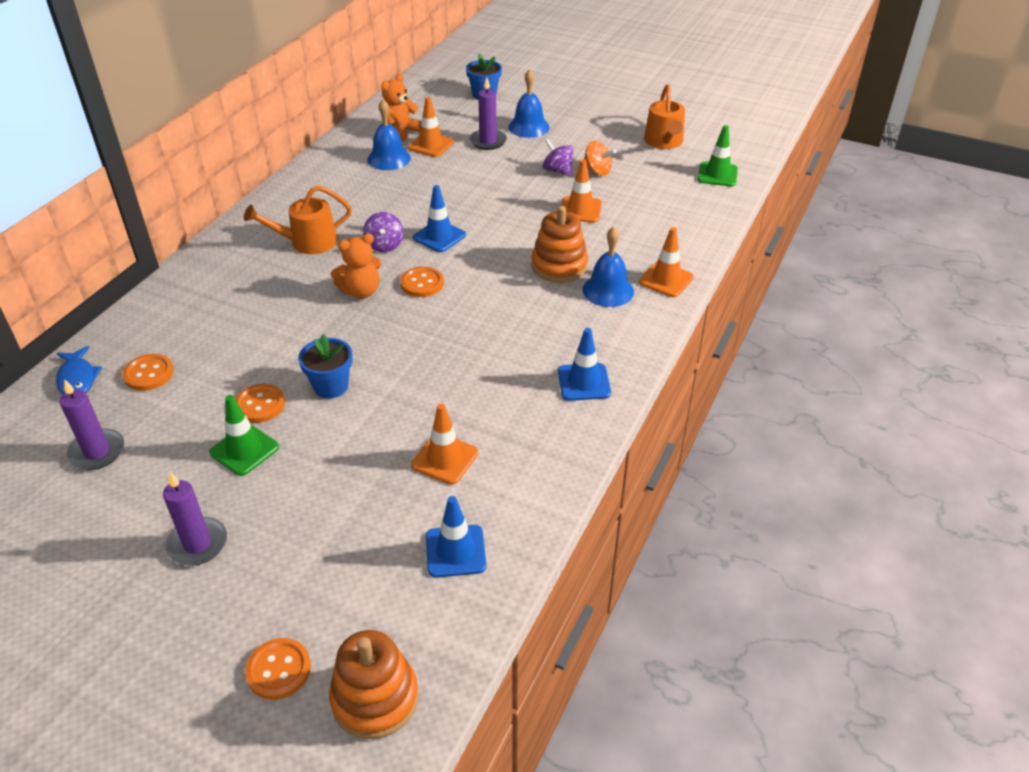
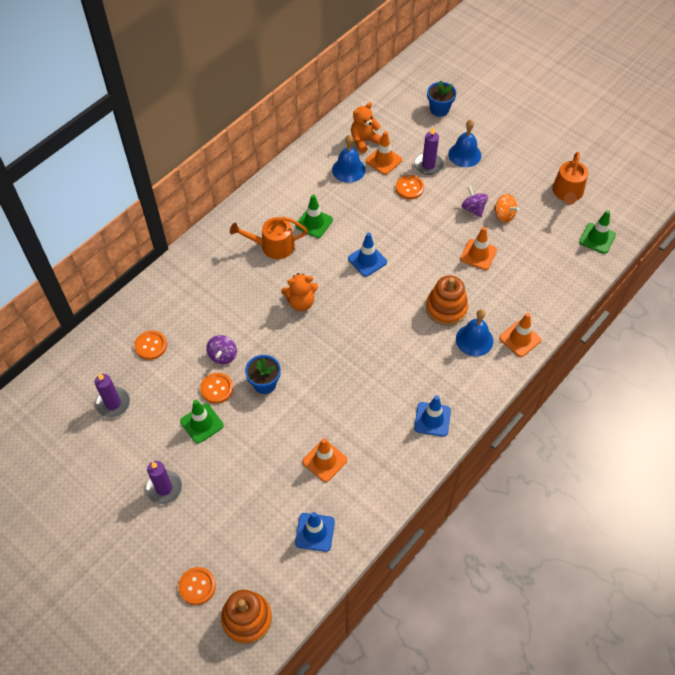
camera: 15 degrees right, 15 degrees up
(77, 379) = (106, 340): blue fish -> none
(357, 212) = (314, 223): none -> green traffic cone
(384, 245) = (326, 261): purple spinning top -> purple spinning top (223, 355)
(422, 283) = (344, 304): orange button -> orange button (409, 188)

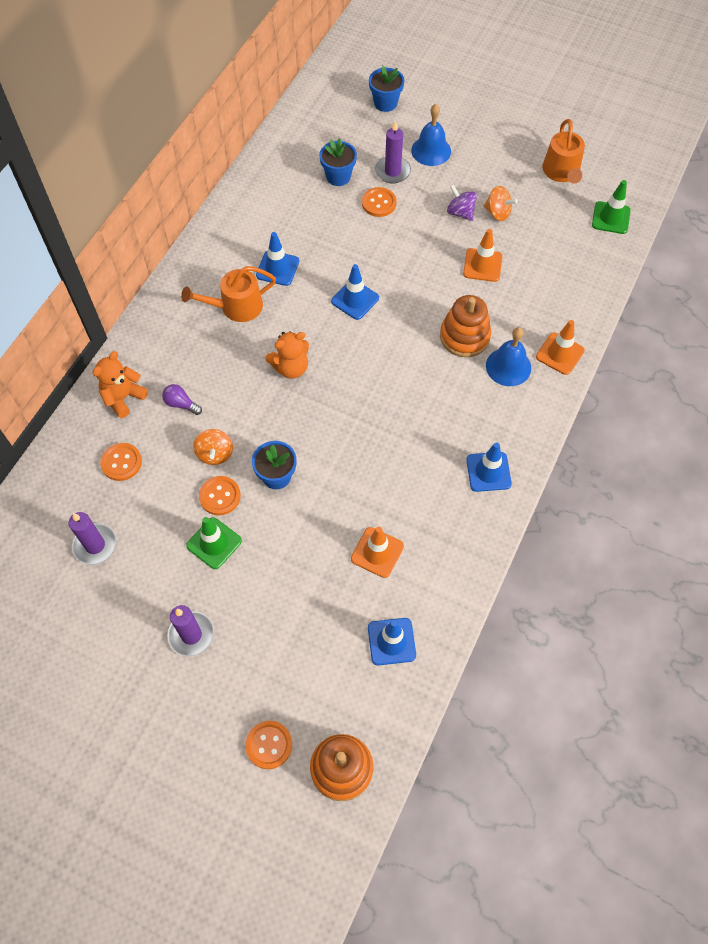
camera: 15 degrees left, 5 degrees up
(208, 311) = (181, 404): none -> purple light bulb
(223, 355) = (215, 454): purple spinning top -> orange spinning top
(314, 223) = (277, 268): green traffic cone -> blue traffic cone
(348, 169) = (299, 196): blue bell -> none
(364, 141) = (308, 158): orange teddy bear -> orange teddy bear (123, 398)
(383, 160) = (338, 176): orange traffic cone -> blue flower pot

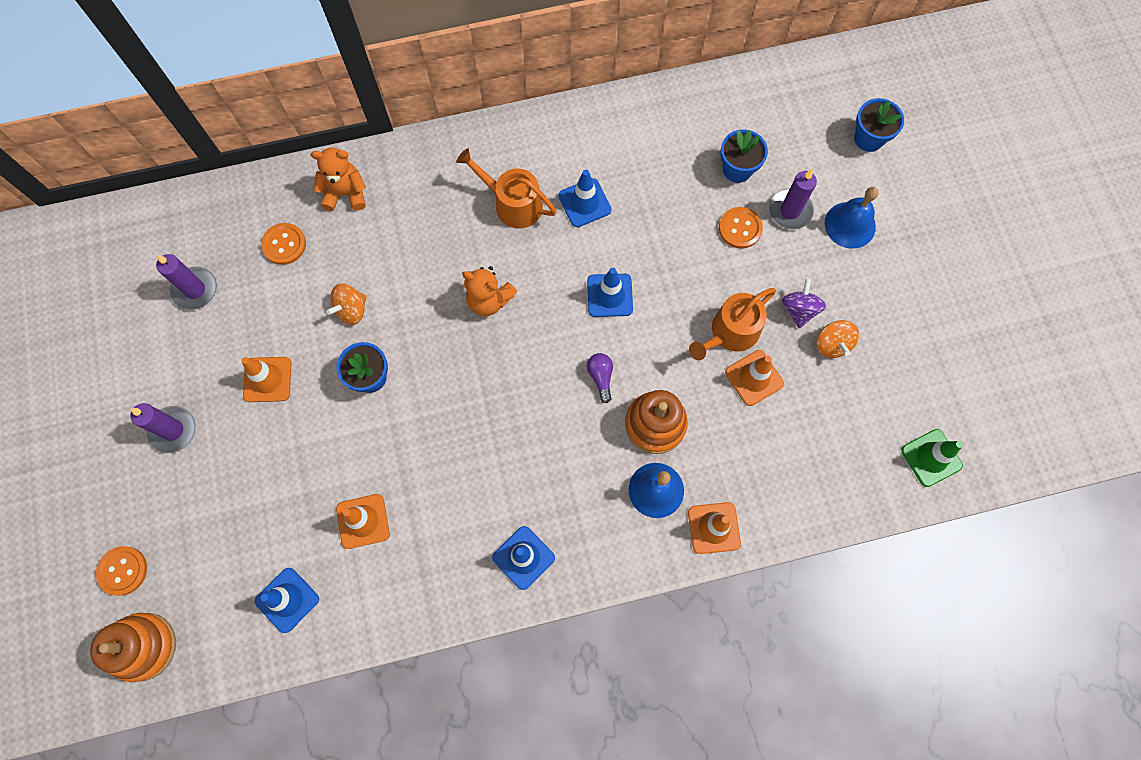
camera: 50 degrees right, 10 degrees up
(181, 404) = (377, 242): purple light bulb -> purple light bulb (600, 377)
(214, 543) = (267, 379): green traffic cone -> orange traffic cone
(220, 496) = (314, 347): orange button -> none
(561, 172) = (944, 366): orange watering can -> orange watering can (730, 332)

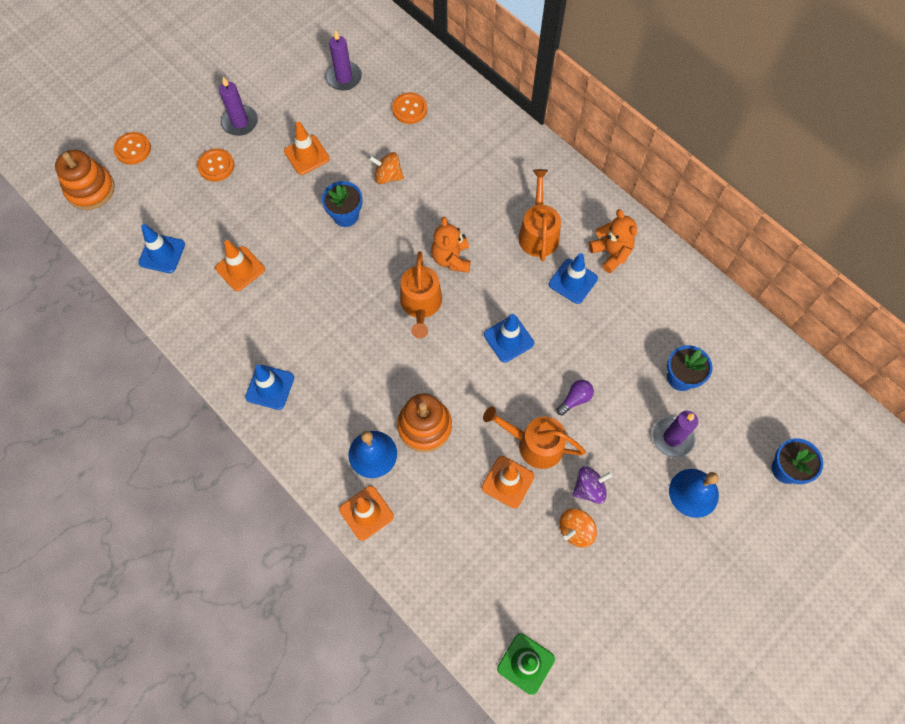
camera: 60 degrees right, 5 degrees down
(345, 193) = (472, 123): orange teddy bear -> orange teddy bear (611, 253)
(522, 357) = (421, 304): none -> orange watering can
(600, 377) = (438, 367): purple light bulb -> purple light bulb (575, 399)
(740, 228) = (629, 406): orange button -> orange button (216, 166)

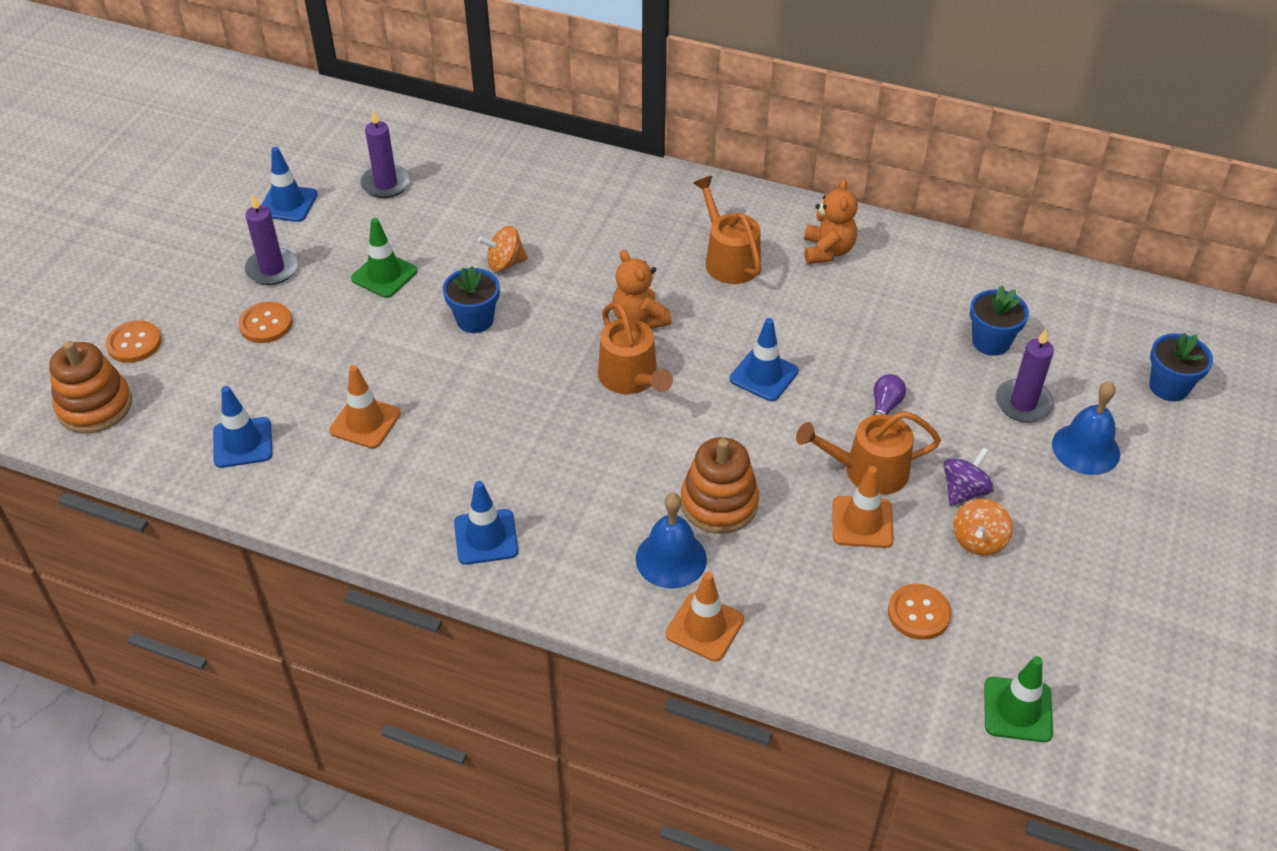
camera: 25 degrees left, 20 degrees down
(306, 155) = (384, 275): orange traffic cone -> green traffic cone
(409, 109) = (490, 190): orange button -> orange button (918, 613)
(573, 281) = (802, 292): blue traffic cone -> blue traffic cone (288, 204)
(611, 253) = (827, 251): orange teddy bear -> orange teddy bear turned 60 degrees clockwise

